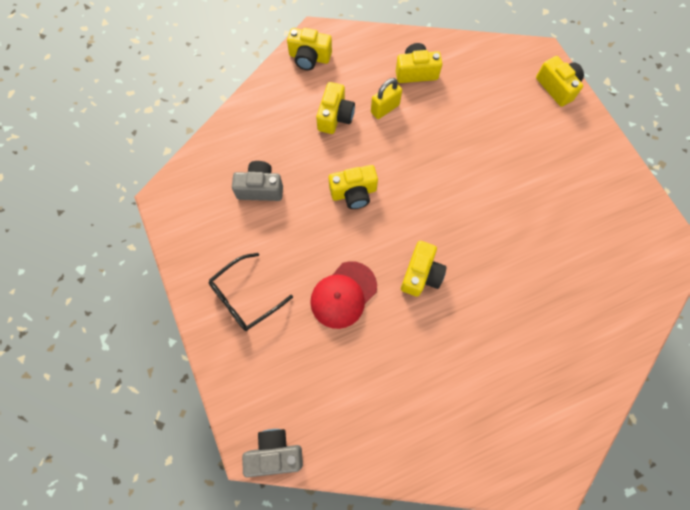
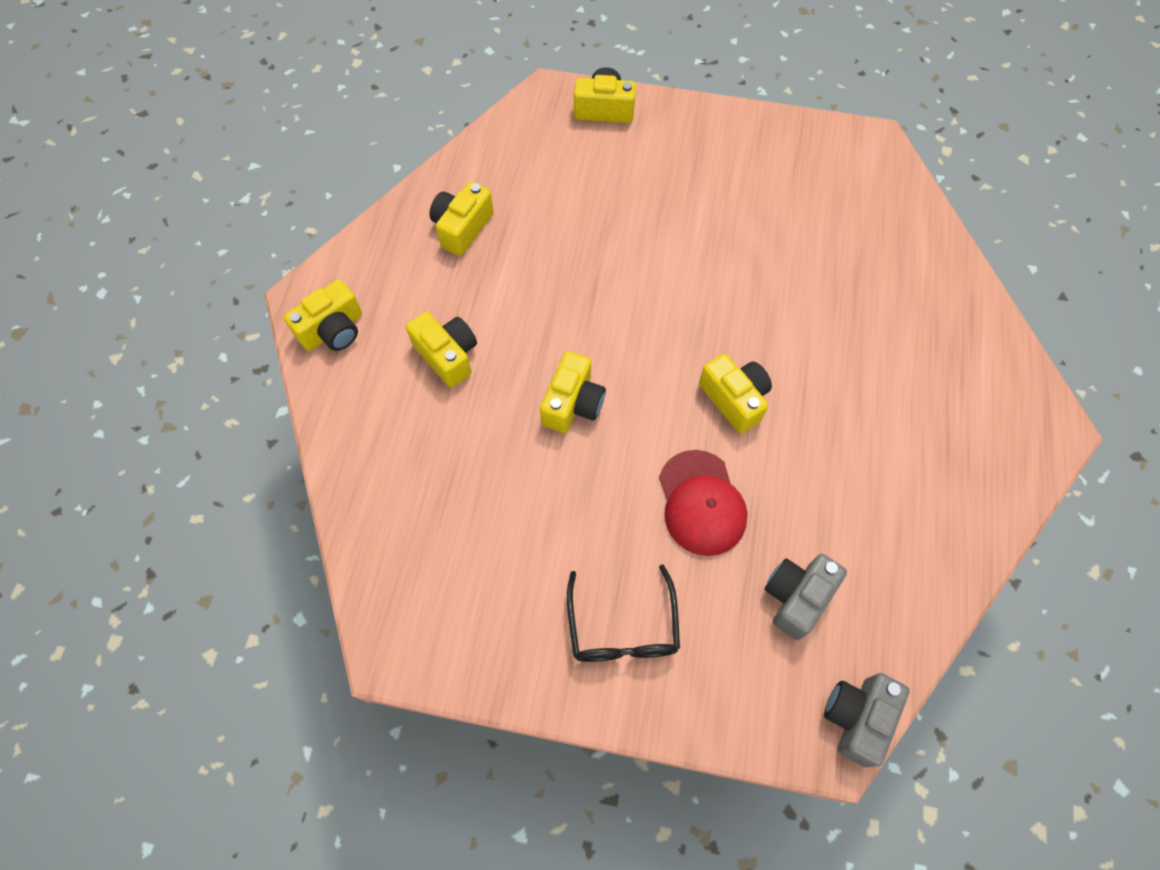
camera: 55 degrees left, 5 degrees down
(260, 188) = (478, 511): grey camera -> grey camera (796, 597)
(385, 109) = (484, 293): yellow padlock -> none

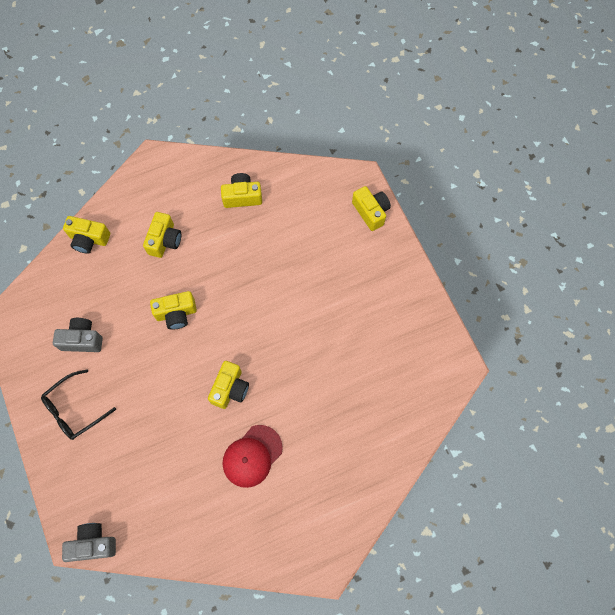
camera: 55 degrees right, 5 degrees up
(333, 330) = (145, 182): yellow camera -> yellow camera (89, 239)
(701, 503) = (160, 407): red cap -> red cap (252, 456)
(796, 597) = (138, 481): grey camera -> grey camera (82, 340)

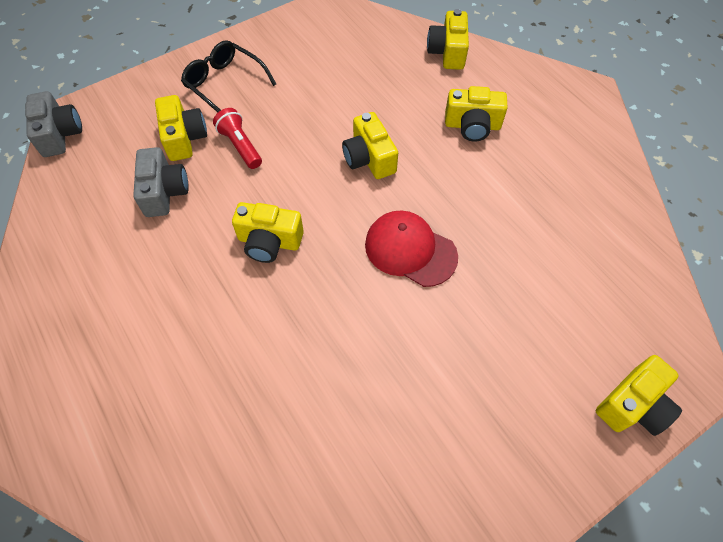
camera: 80 degrees right, 10 degrees down
(82, 340) = (314, 73): grey camera -> grey camera (164, 192)
(142, 402) = (240, 146): none -> red flashlight
(242, 196) = (577, 203): yellow camera -> yellow camera (184, 138)
(252, 456) = (170, 288): red cap -> red cap (410, 250)

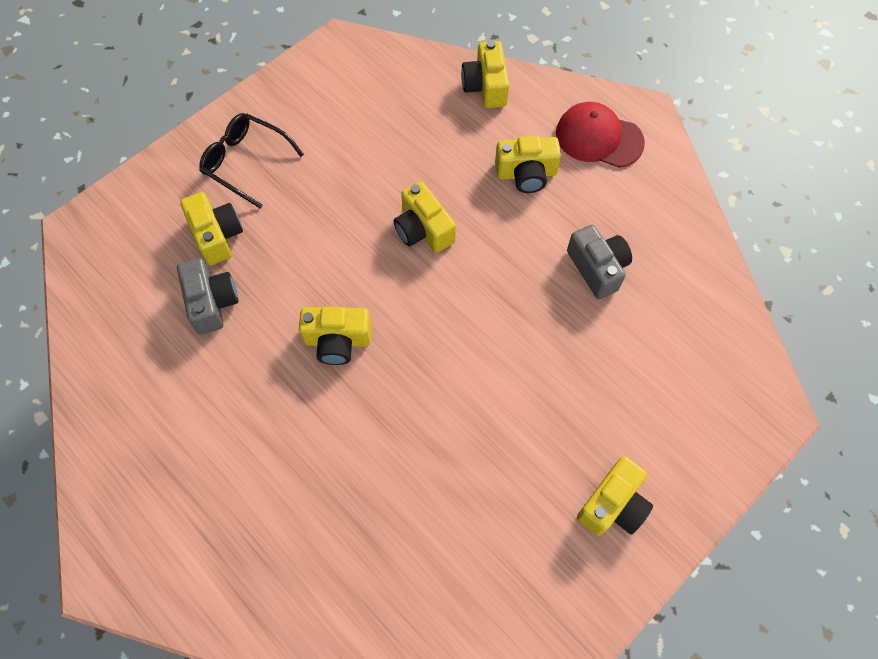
camera: 10 degrees left, 5 degrees up
(60, 134) = (75, 252): grey camera -> grey camera (597, 268)
(240, 146) = (281, 235): red flashlight -> none
(410, 250) = (484, 327): red cap -> red cap (598, 138)
(633, 405) = (721, 449): yellow camera -> yellow camera (613, 505)

